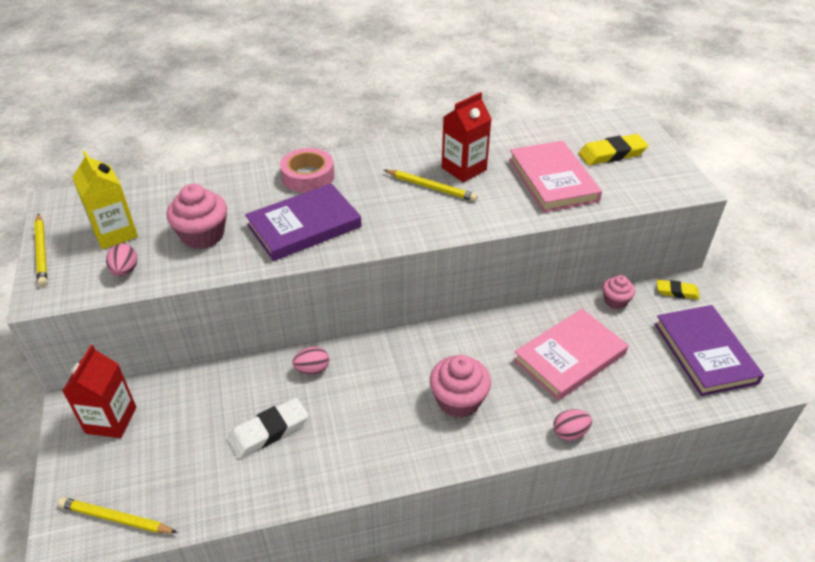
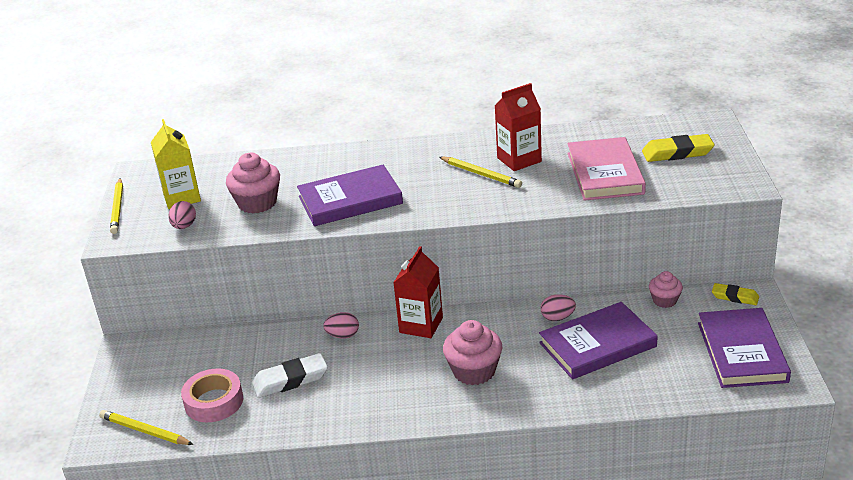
camera: 15 degrees right, 10 degrees down
(111, 420) = (155, 360): red carton -> red carton (421, 325)
(308, 176) = (366, 160): pink tape -> pink tape (214, 401)
(569, 357) = (597, 345): pink book -> purple book
(570, 433) = (574, 406): pink egg -> pink egg (557, 318)

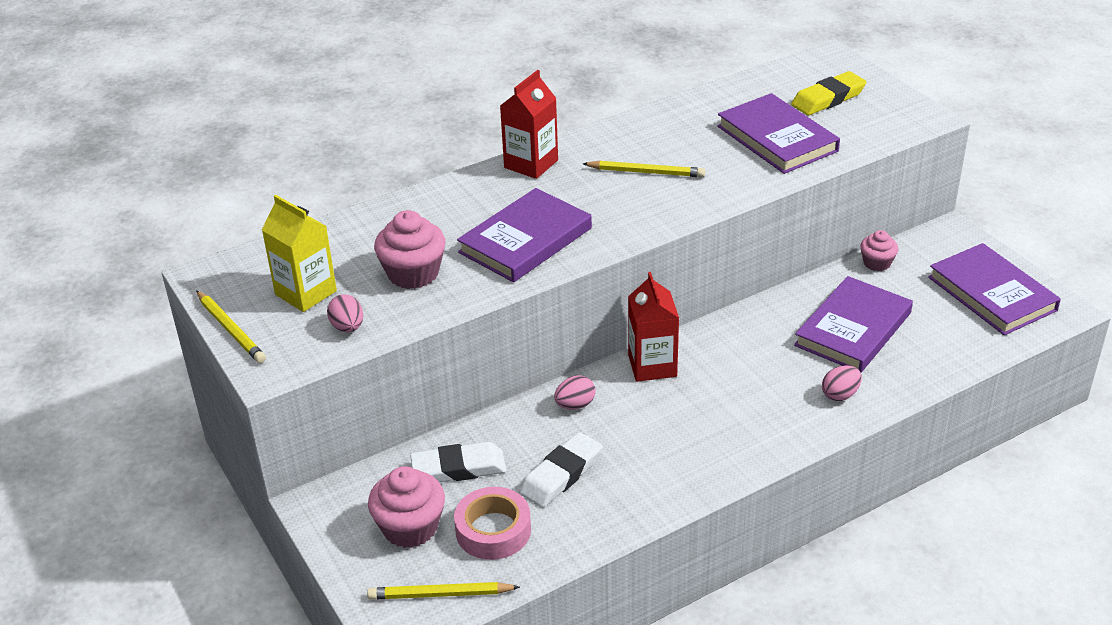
camera: 30 degrees left, 5 degrees up
(230, 353) = (458, 468): none -> white eraser
(474, 371) = (754, 397): pink cupcake -> pink cupcake (410, 527)
(519, 160) = (672, 145): red carton -> red carton (531, 164)
(557, 318) = (788, 313): pink egg -> pink egg (840, 395)
(605, 173) = (777, 139): pink book -> purple book
(735, 297) = (938, 240): yellow eraser -> none

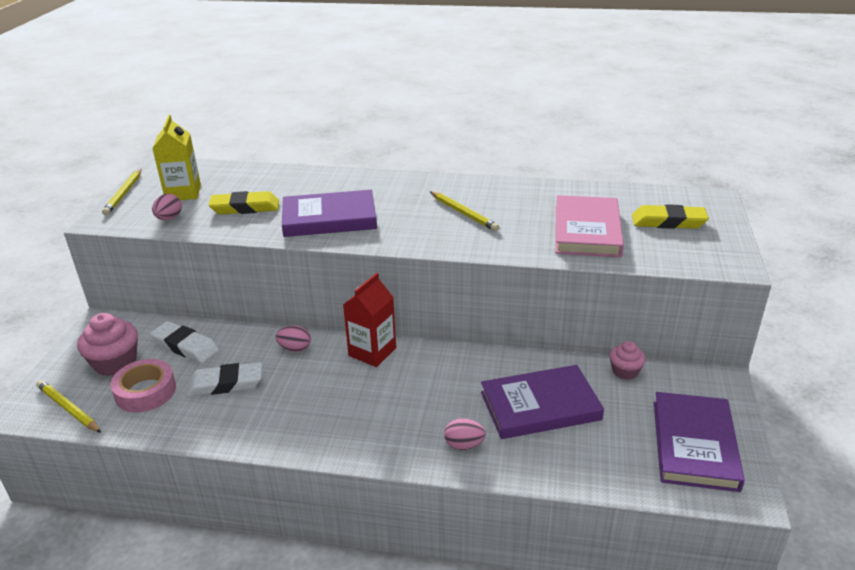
camera: 40 degrees right, 5 degrees down
(413, 273) = (245, 208): pink cupcake -> yellow eraser
(531, 164) = (404, 181): red carton -> none
(777, 139) = (587, 230): purple book -> pink book

